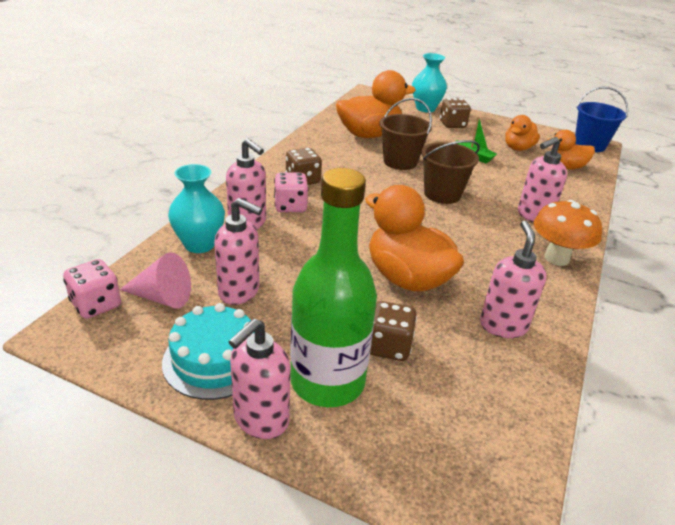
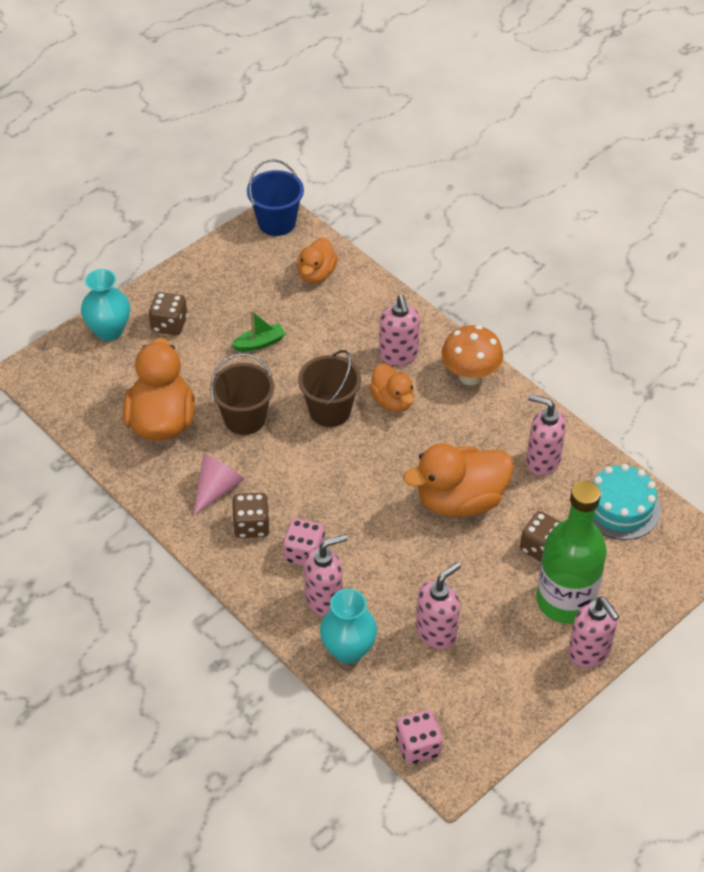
camera: 65 degrees left, 15 degrees up
(162, 297) = (425, 694): pink cone -> pink cone (217, 489)
(214, 359) = (518, 669): turquoise cake -> turquoise cake (620, 507)
(518, 148) = (257, 292): orange duck -> orange duck (392, 401)

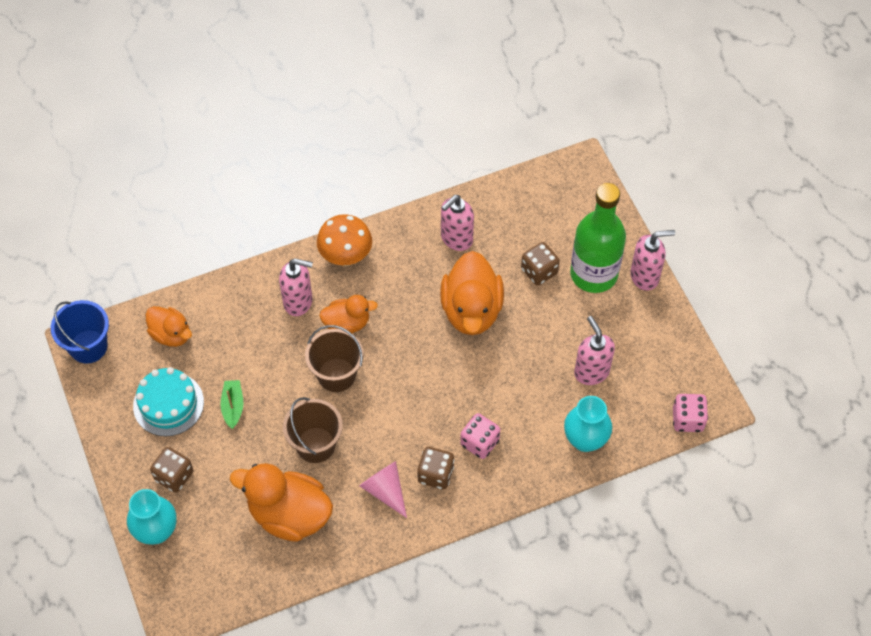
camera: 70 degrees left, 10 degrees up
(324, 600) = (531, 442): pink soap dispenser -> none
(620, 507) = (521, 203): turquoise cake -> turquoise cake (168, 404)

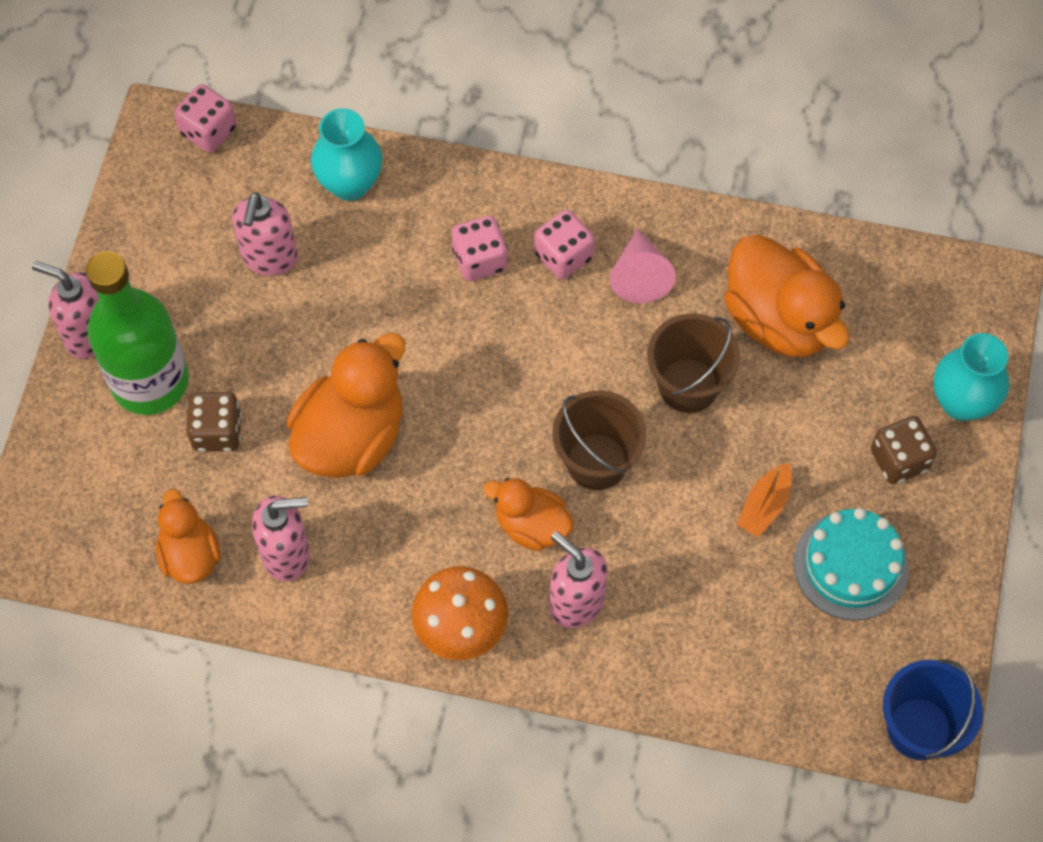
camera: 145 degrees left, 5 degrees up
(171, 334) = (788, 669): orange duck -> orange duck (190, 555)
(233, 406) = (764, 506): green boat -> orange boat
(435, 474) = (563, 256): brown dice -> pink dice

